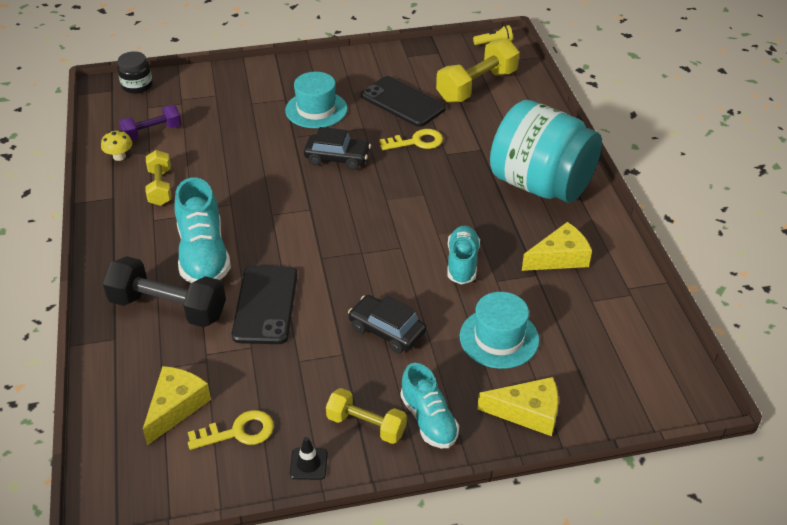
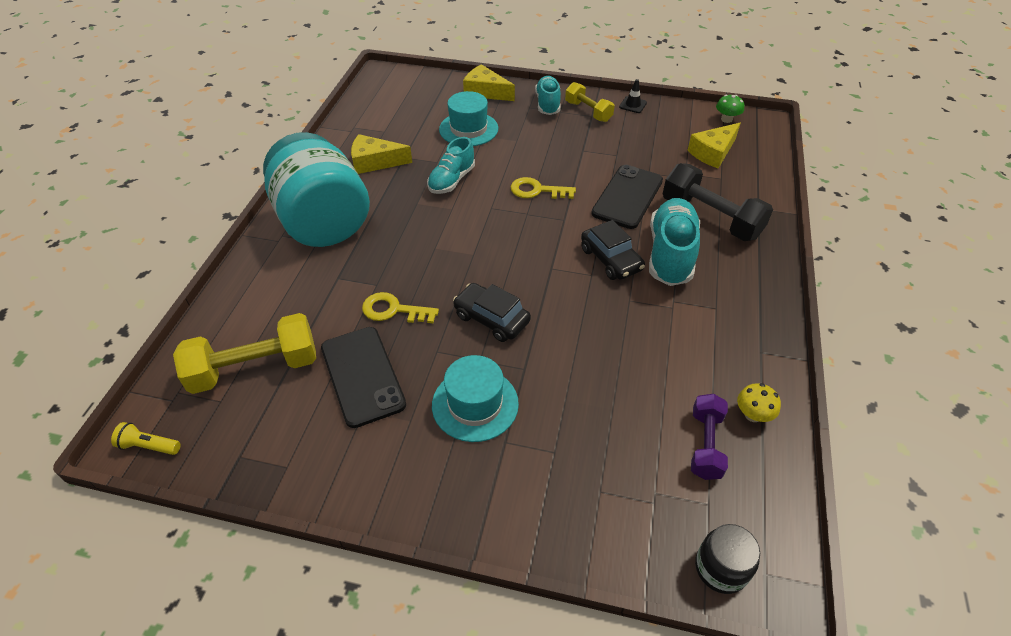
camera: 155 degrees left, 5 degrees up
(152, 132) = (705, 444): purple dumbbell -> purple dumbbell turned 75 degrees counterclockwise
(160, 187) = (704, 347): yellow dumbbell -> none
(163, 483) = (726, 119): none -> green mushroom
(239, 432) = (672, 129): yellow key -> yellow key (536, 190)
(387, 331) = (543, 154): black car -> black car (611, 259)

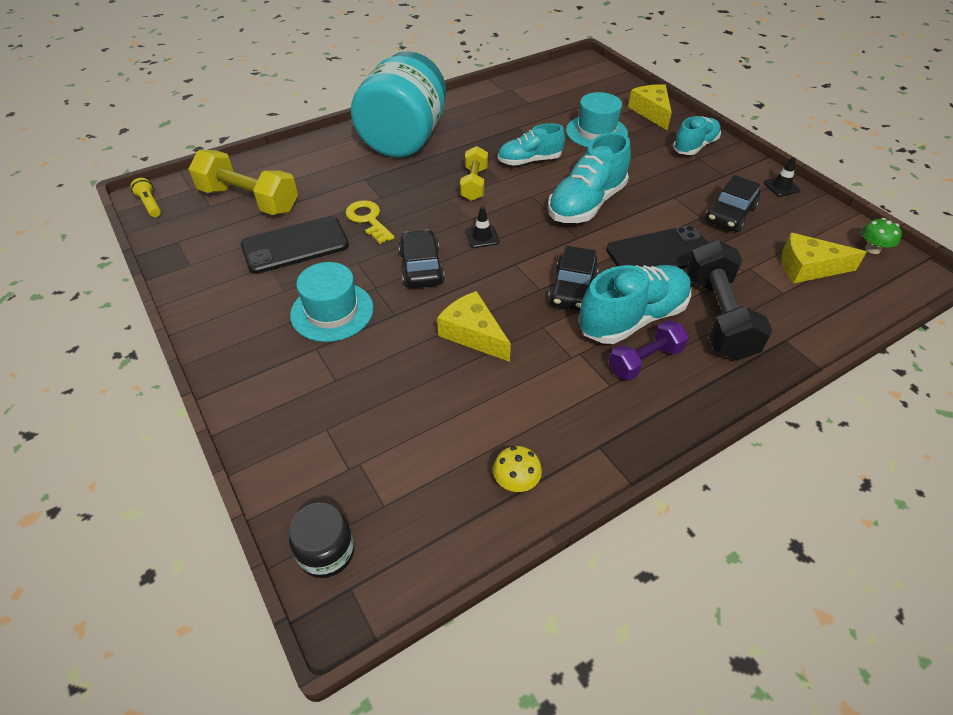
camera: 45 degrees right, 0 degrees up
(362, 376) = (295, 245): black phone -> black phone turned 45 degrees clockwise
(375, 162) = (492, 120): yellow cheese -> yellow cheese (473, 334)
(501, 263) = (482, 237): none -> black traffic cone
(536, 190) = (586, 204): yellow key -> turquoise shoe
(588, 111) = (725, 170): yellow dumbbell -> yellow dumbbell (474, 184)
(630, 143) = (730, 214): none -> black car
(705, 444) = (444, 467): purple dumbbell -> purple dumbbell (645, 361)

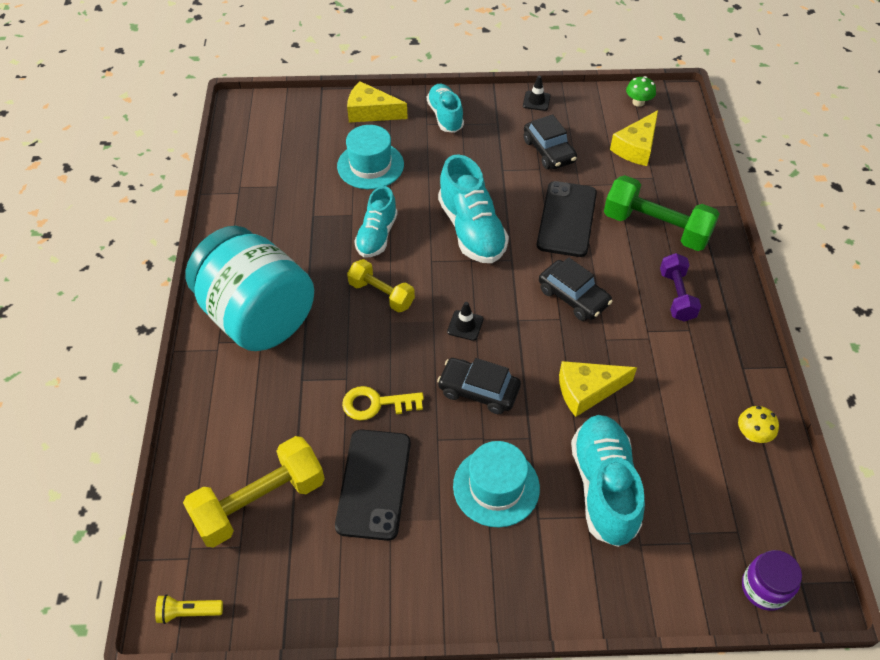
camera: 60 degrees left, 5 degrees up
(326, 552) = (764, 588): black jar -> purple jar
(632, 318) = (629, 278): turquoise shoe -> turquoise shoe (604, 487)
(718, 316) = (656, 228): black dumbbell -> green dumbbell

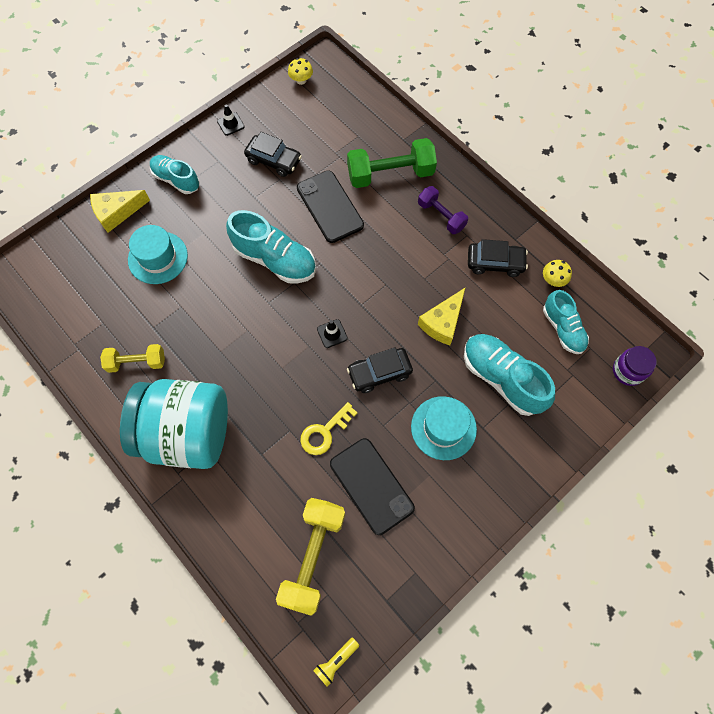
camera: 40 degrees left, 15 degrees up
(377, 235) = (214, 310): turquoise shoe -> turquoise shoe (563, 329)
(381, 294) = (257, 352): yellow dumbbell -> yellow dumbbell (137, 362)
(573, 297) = (381, 262): black car -> black car (495, 263)
(636, 147) = (329, 119): yellow cheese -> none
(638, 102) = (301, 80): green mushroom -> yellow mushroom

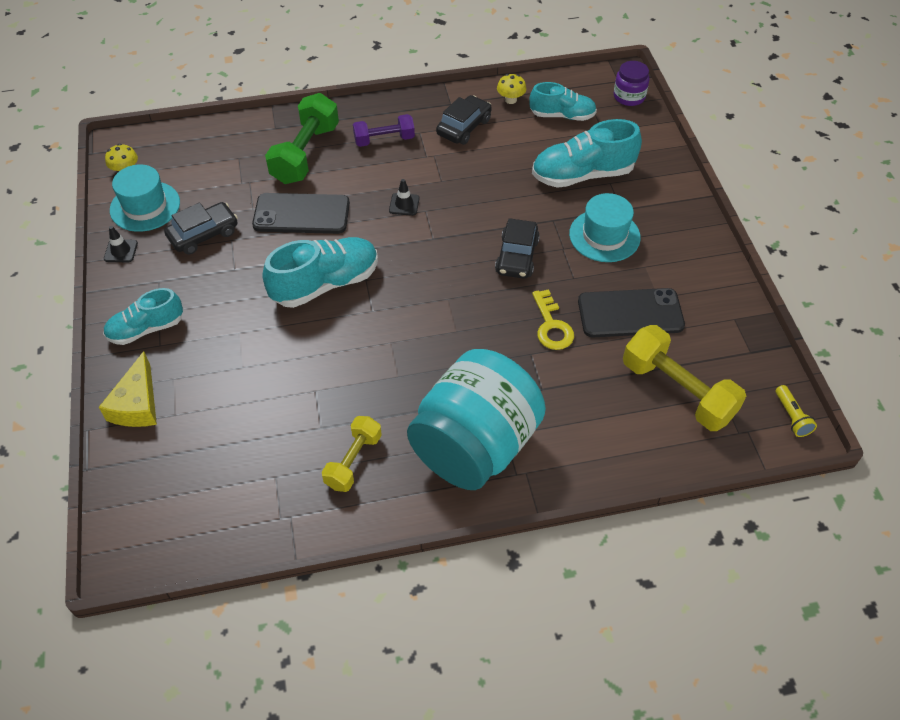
camera: 60 degrees left, 15 degrees down
(158, 257) = (234, 387): turquoise hat -> turquoise hat (145, 206)
(332, 333) = (448, 274): black traffic cone -> black traffic cone (404, 204)
(442, 322) = (497, 189): yellow cheese -> none

